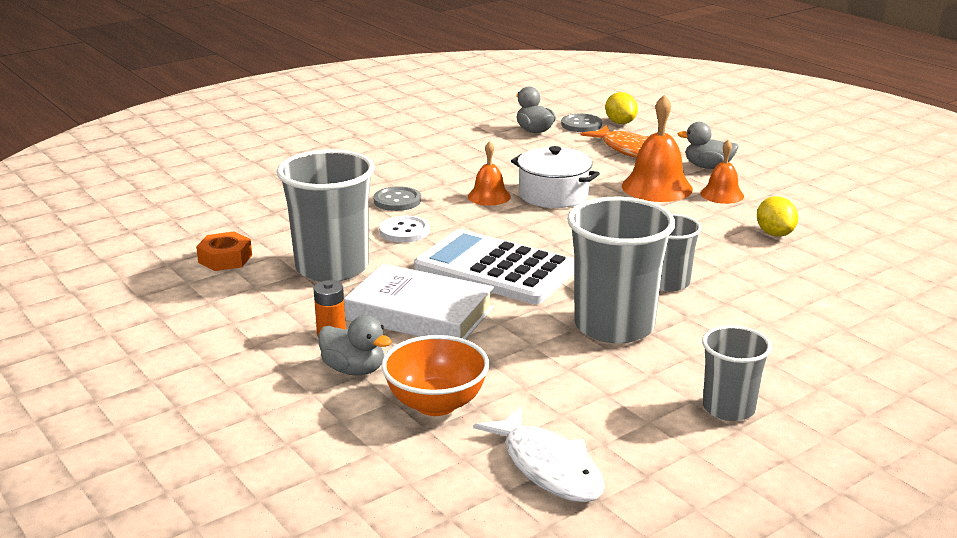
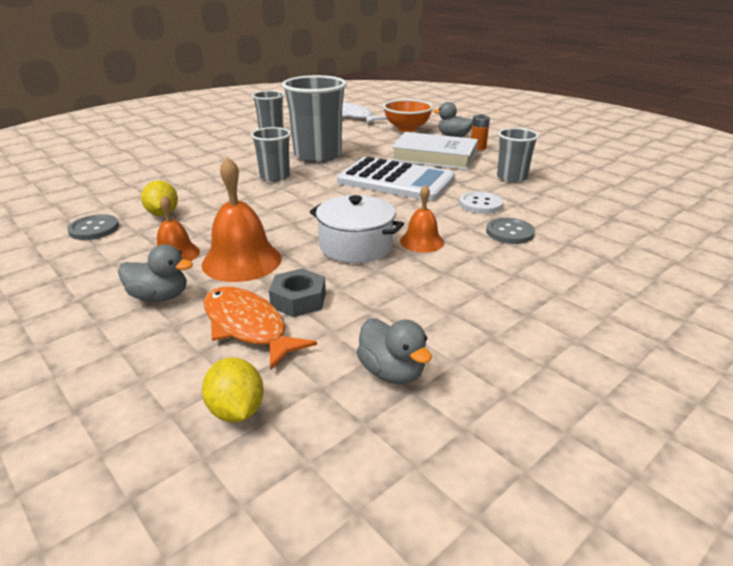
camera: 175 degrees right, 5 degrees up
(225, 259) = (594, 180): orange nut -> none
(332, 268) = (511, 177): grey cup -> grey cup, size x0.57
(581, 125) = (310, 398): grey button -> grey button (94, 229)
(598, 162) = (298, 300): none -> grey nut

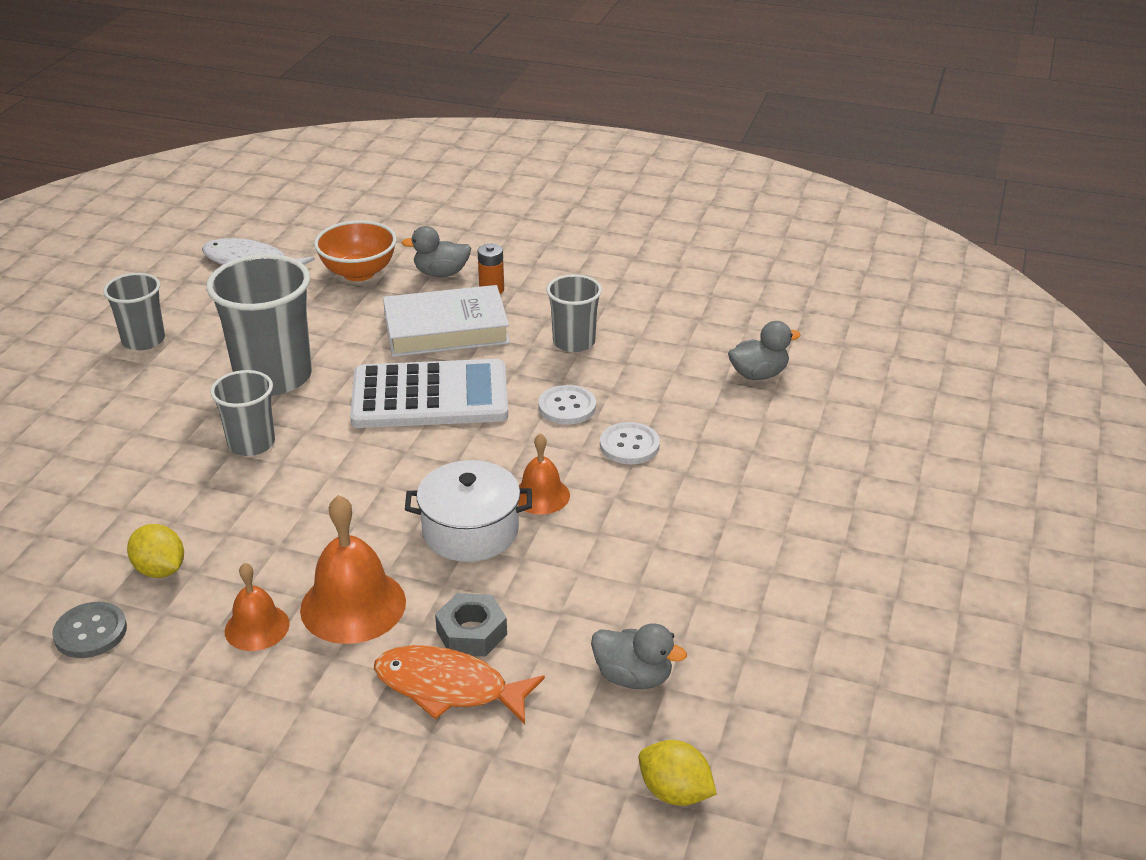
camera: 30 degrees left, 5 degrees up
(159, 297) = (307, 693): grey duck -> grey duck (758, 374)
(236, 411) = (525, 777): yellow lemon -> yellow lemon (675, 792)
(509, 232) = (629, 445): grey button -> white button

